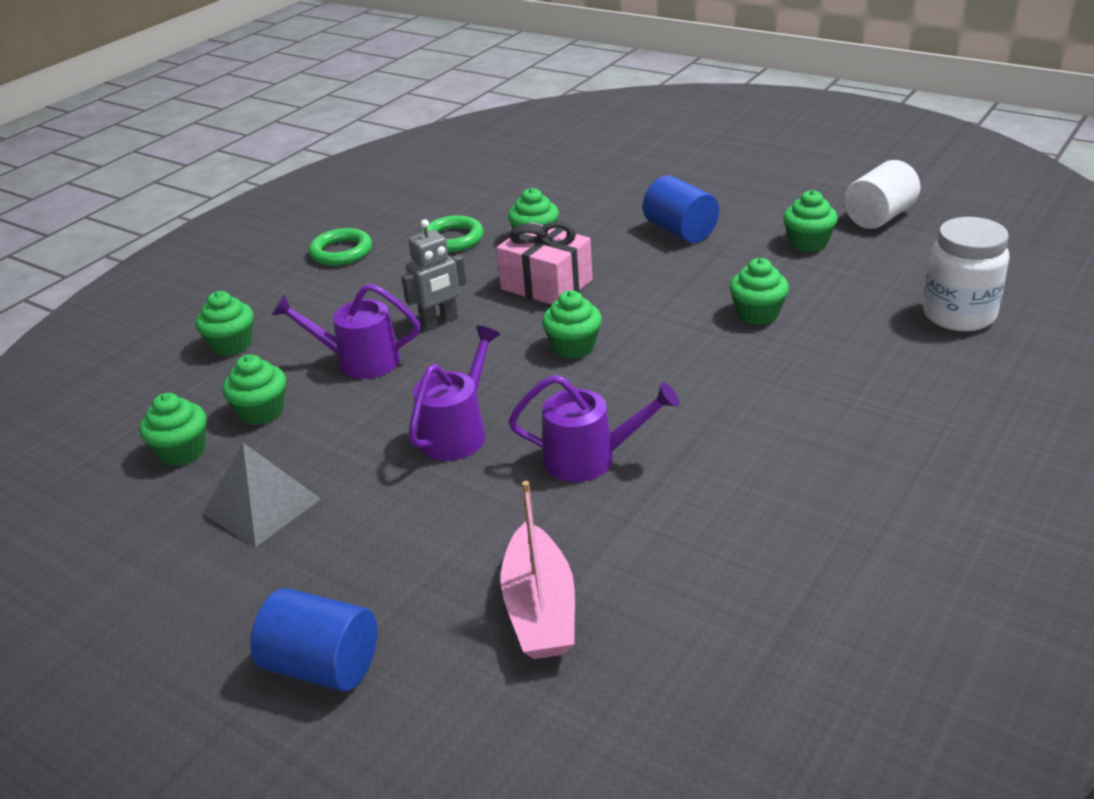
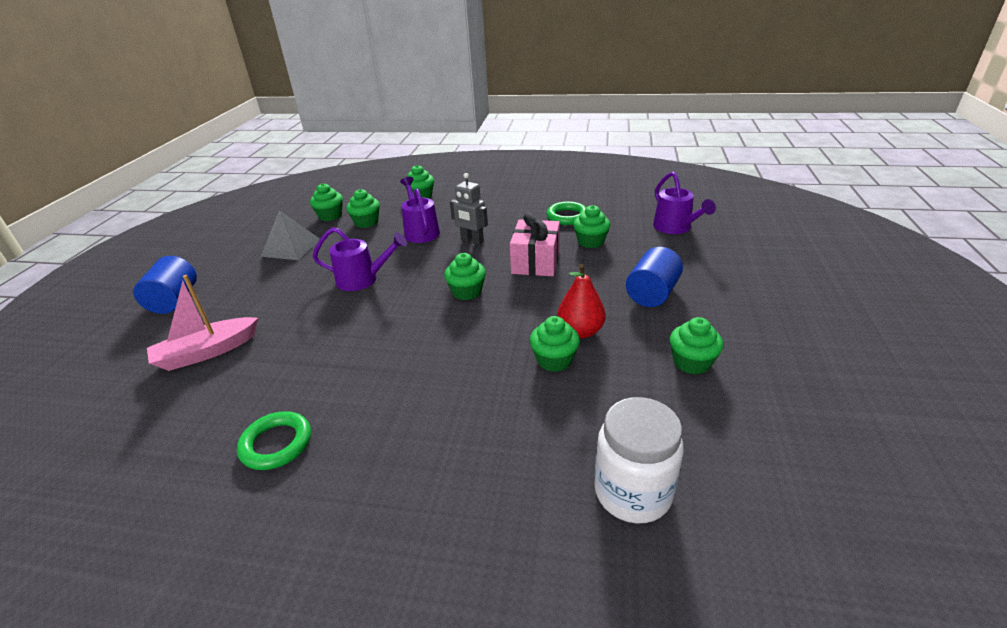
camera: 65 degrees right, 0 degrees up
(341, 252) = (527, 192): green ring -> green ring (276, 444)
(590, 458) = (346, 332): purple watering can -> purple watering can (675, 228)
(717, 287) = (580, 331): none -> red pear
(879, 217) = (785, 397): white cylinder -> none

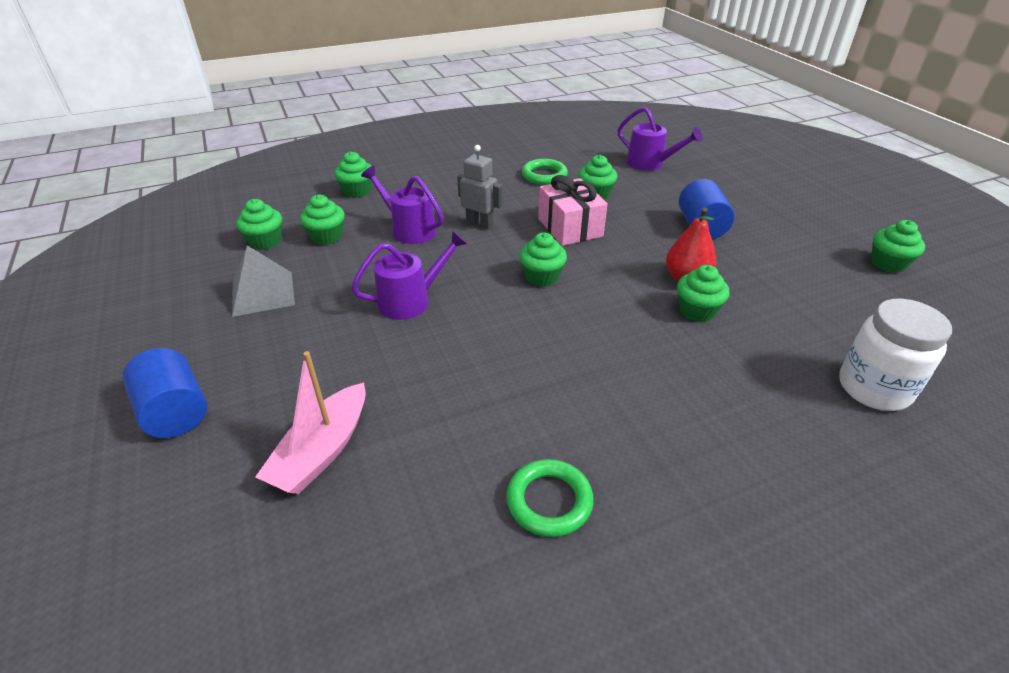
camera: 35 degrees left, 5 degrees up
(472, 241) = (480, 224): grey robot -> grey robot turned 150 degrees counterclockwise
(691, 362) = (794, 273): green cupcake -> green cupcake (888, 264)

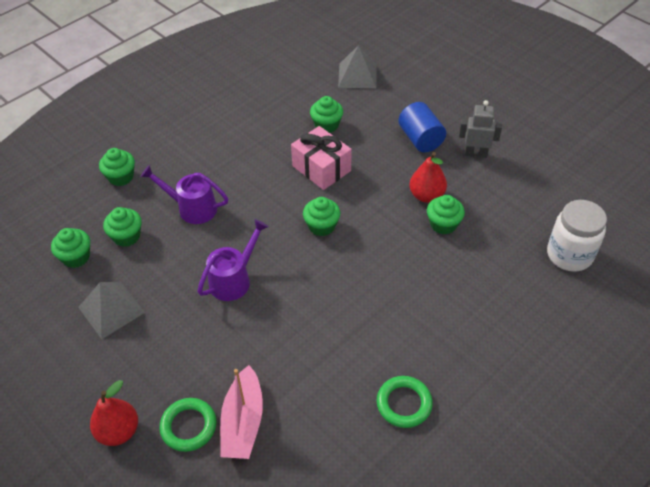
camera: 20 degrees left, 10 degrees up
(175, 412) = (118, 431): blue cylinder -> red pear
(480, 224) = (248, 185): grey robot -> grey robot (475, 154)
(544, 175) = (275, 114): green ring -> green ring (188, 426)
(650, 164) = (357, 75): purple watering can -> grey pyramid
(888, 264) = (558, 140): green cupcake -> none

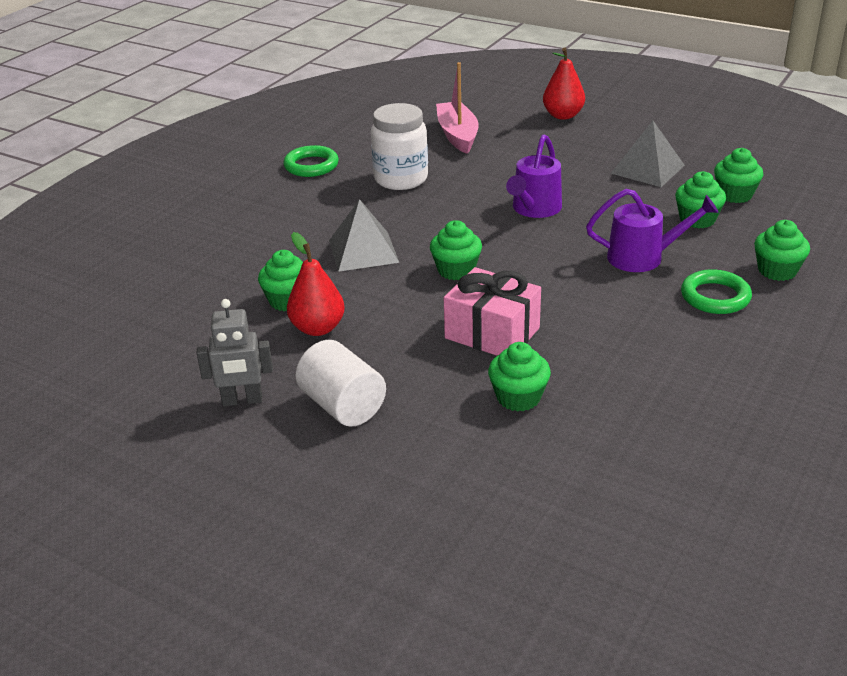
camera: 165 degrees right, 15 degrees down
(188, 426) = (504, 126): green ring -> green ring (715, 297)
(357, 75) = (507, 509): grey pyramid -> grey pyramid (363, 251)
(420, 139) = (343, 406): blue cylinder -> white cylinder
(569, 255) = (113, 299): white jar -> white jar (401, 179)

